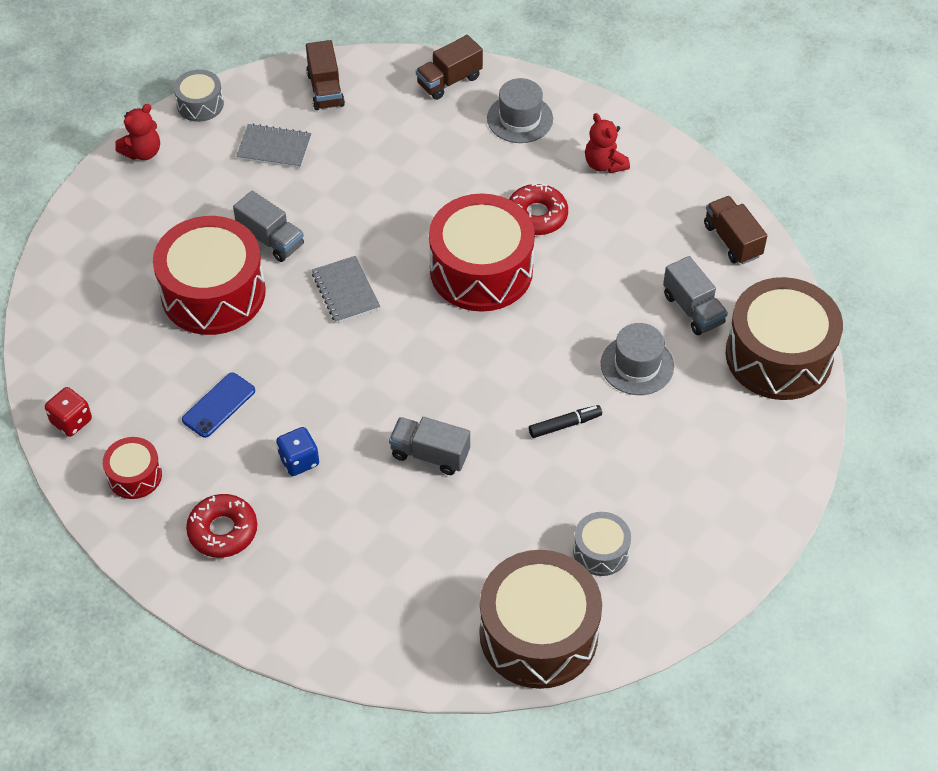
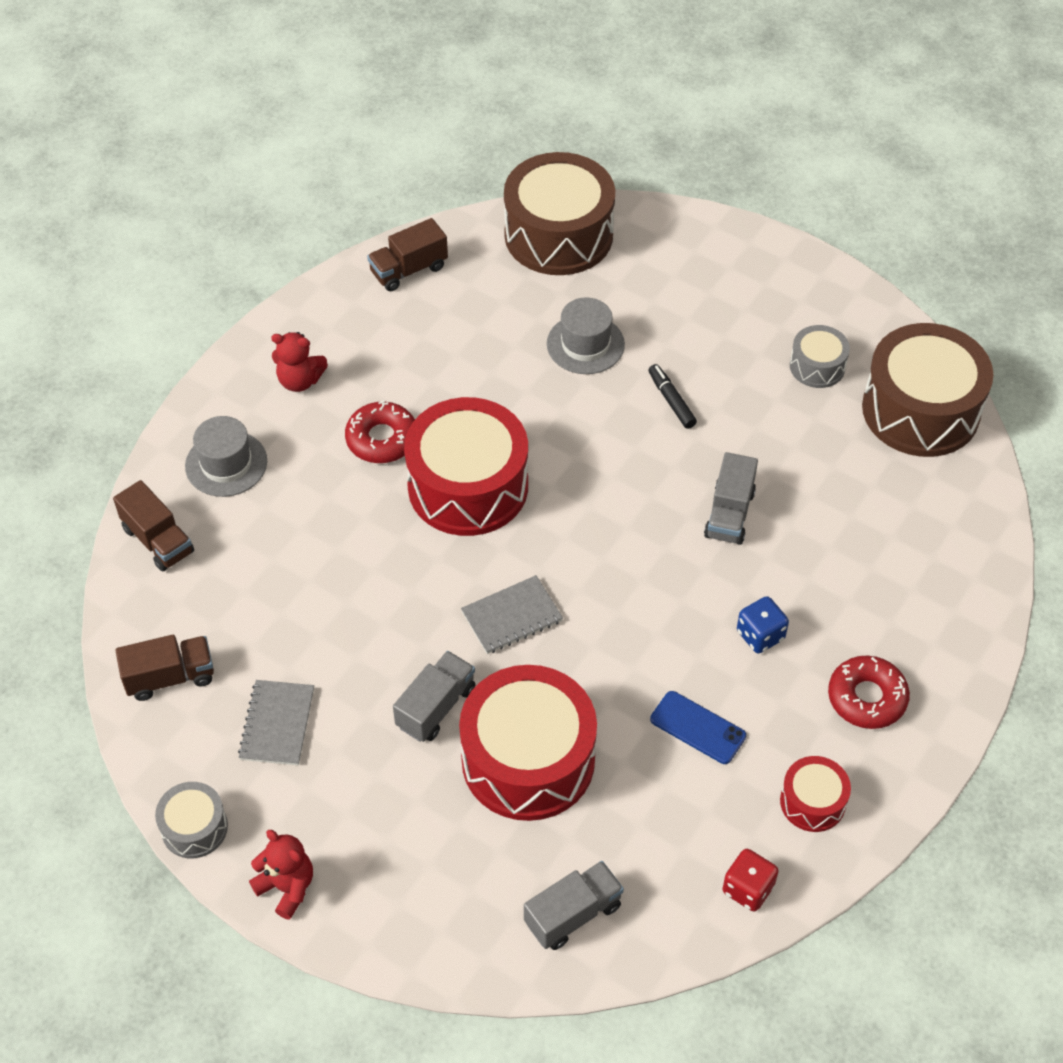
camera: 95 degrees left, 0 degrees up
(604, 164) = (300, 380): red teddy bear -> red teddy bear turned 45 degrees clockwise
(693, 309) = (506, 301): grey truck -> grey truck (573, 914)

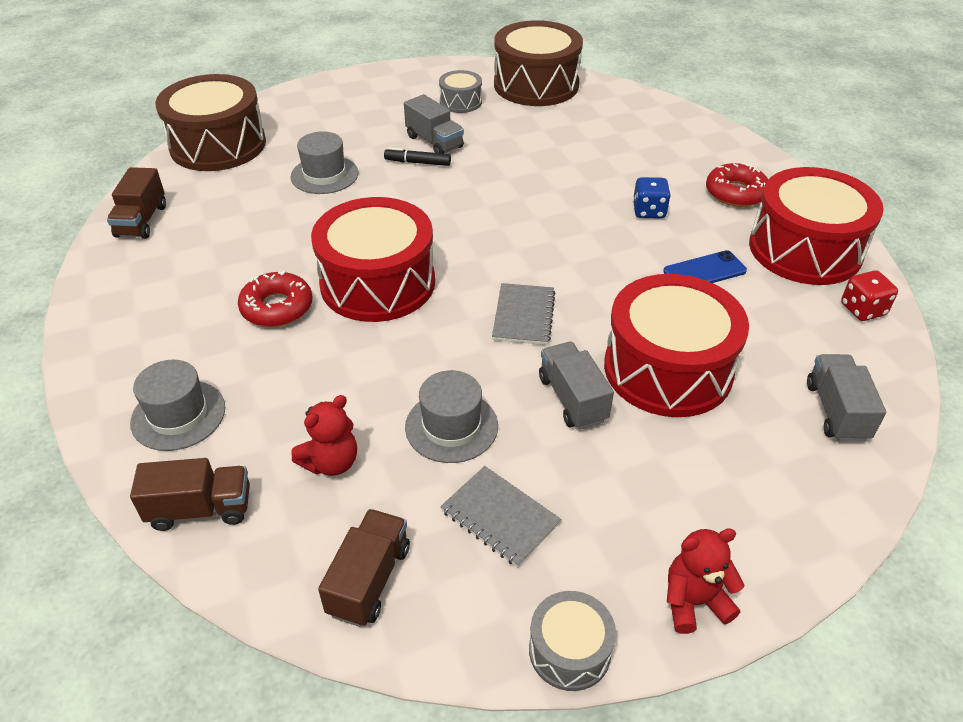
camera: 55 degrees left, 10 degrees down
(300, 380) = (157, 327): red teddy bear -> red teddy bear (331, 462)
(343, 641) = (451, 426): none -> grey hat
(729, 514) = (537, 181): grey truck -> grey truck (434, 142)
(812, 802) = (805, 249): red drum -> red drum, size x2.07

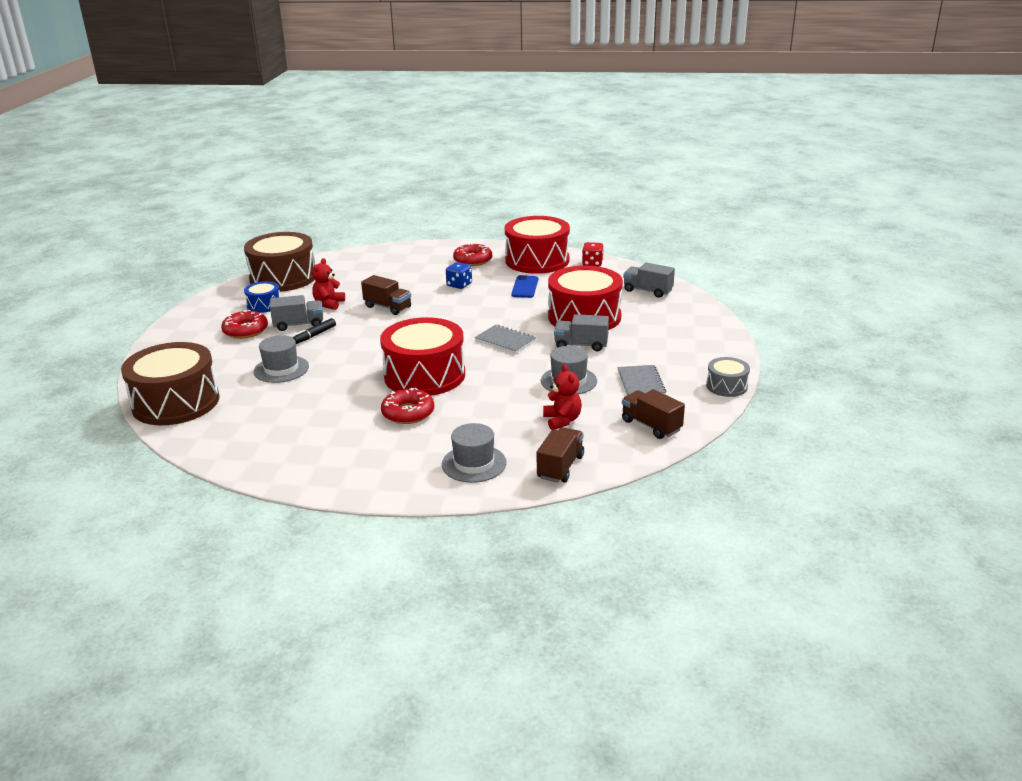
camera: 60 degrees left, 15 degrees down
(141, 221) = (236, 450): brown truck -> brown truck (387, 307)
(393, 117) = (245, 330): none -> red donut
(460, 102) = (264, 305): grey drum -> blue drum
(500, 517) = (641, 383): grey notebook -> grey notebook turned 75 degrees counterclockwise
(694, 602) = (722, 353): red teddy bear -> red teddy bear (329, 304)

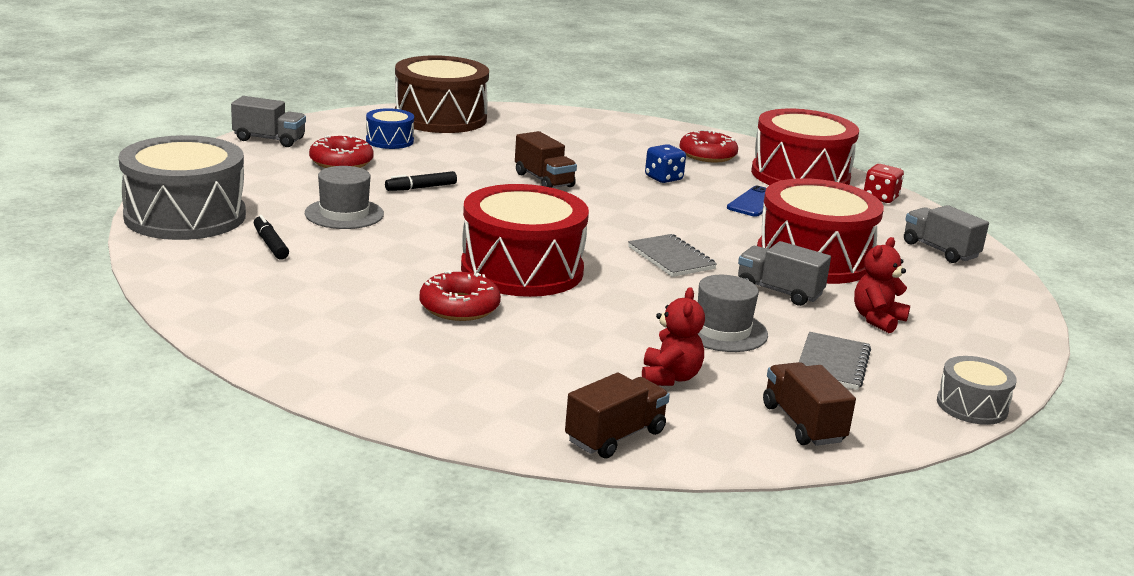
camera: 20 degrees right, 5 degrees down
(176, 402) = (185, 216): brown drum -> grey drum
(252, 406) = (270, 244): none -> black marker
(299, 324) = (412, 171): grey truck -> grey truck (269, 139)
(329, 304) = (471, 158): red teddy bear -> red teddy bear (877, 319)
(474, 463) = (493, 394): grey hat -> none

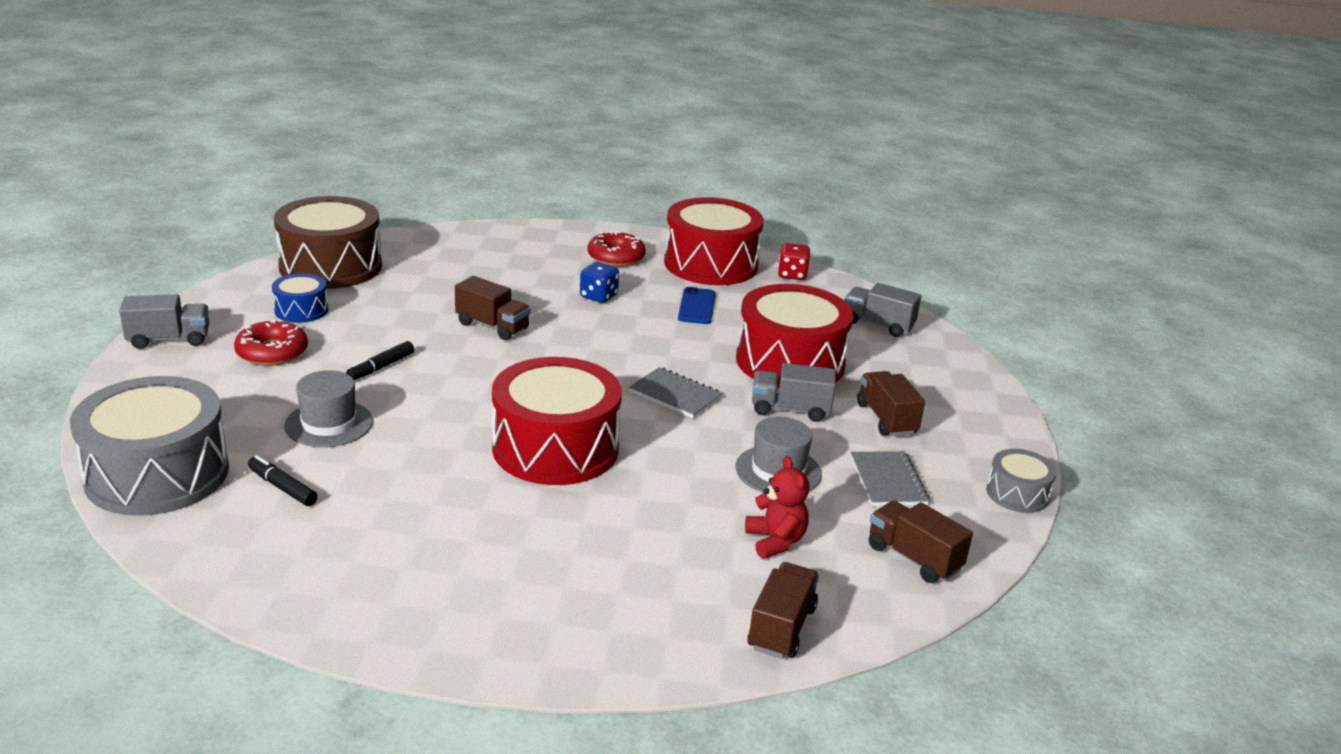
camera: 25 degrees left, 5 degrees up
(459, 307) = (533, 514): red donut -> none
(877, 319) = (886, 419): red teddy bear -> brown truck

